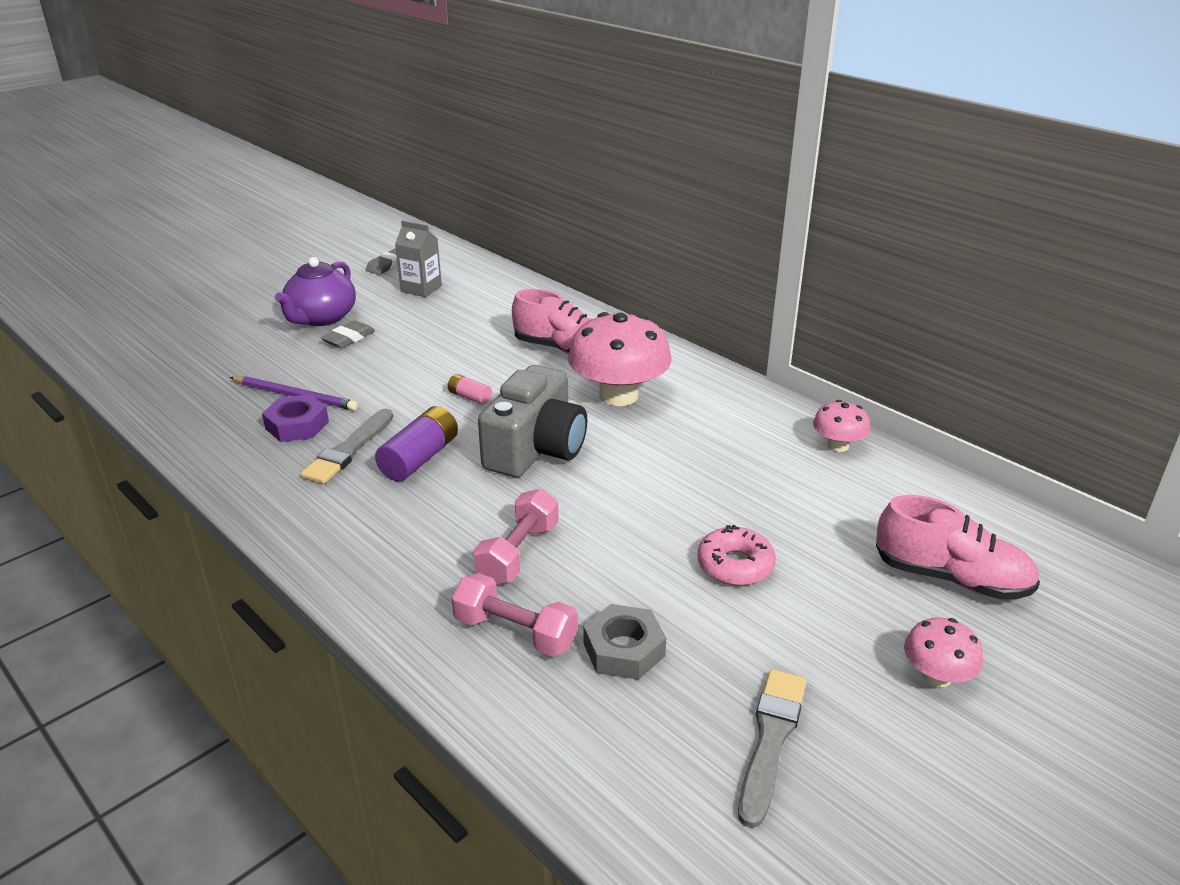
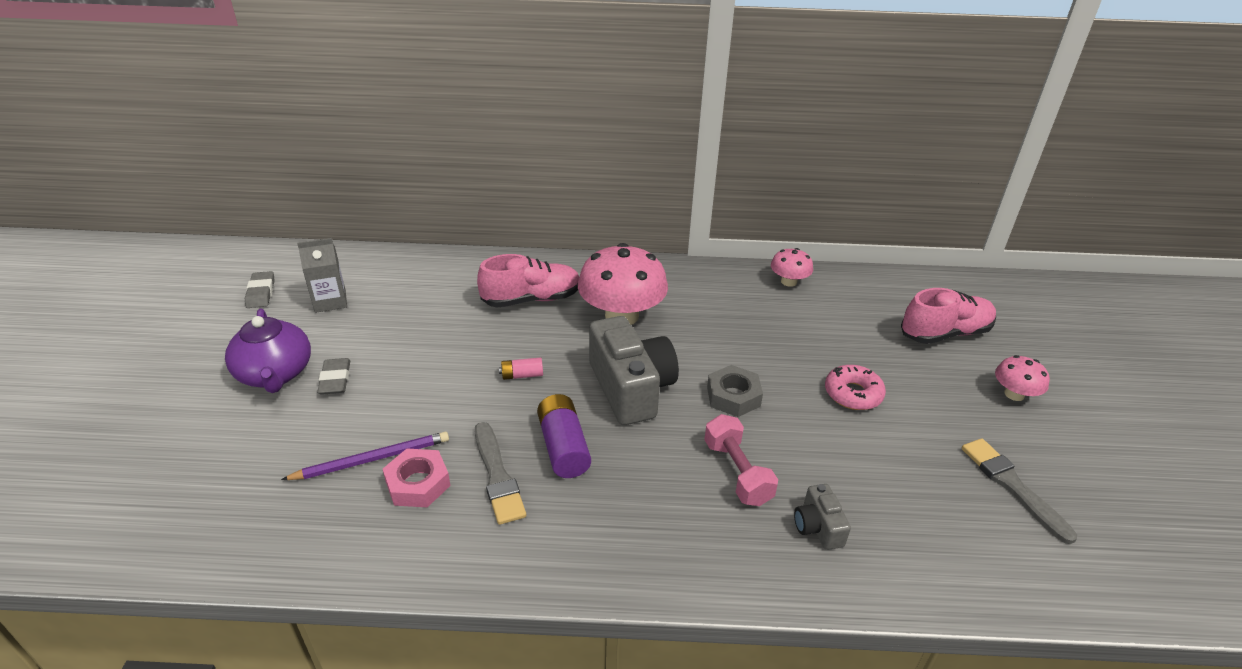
camera: 45 degrees left, 5 degrees up
(297, 425) = (418, 483): purple nut -> pink nut
(515, 632) = (818, 527): pink dumbbell -> grey camera
(624, 649) = (883, 490): grey nut -> grey nut (733, 396)

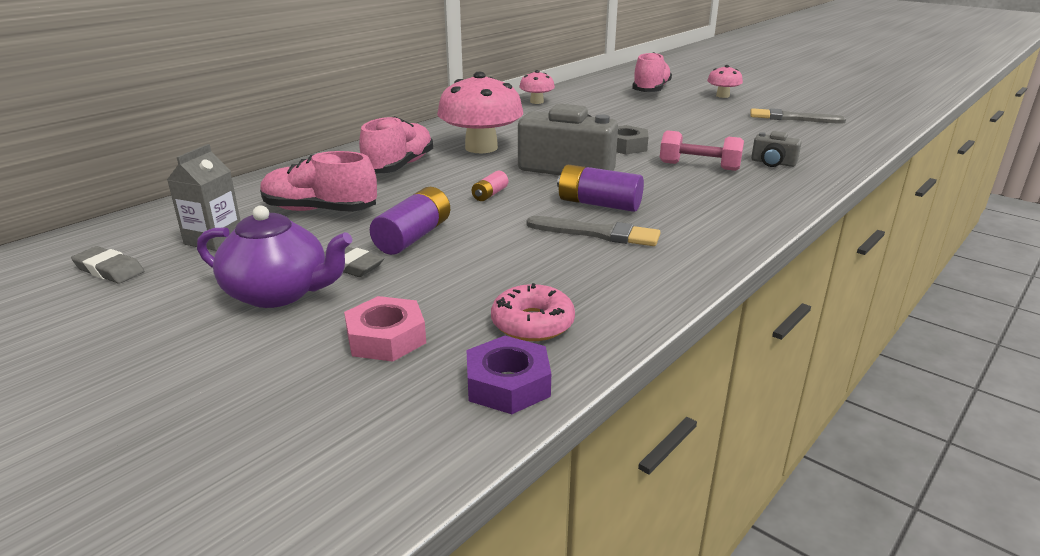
camera: 50 degrees left, 10 degrees down
(216, 546) = (508, 384): none -> purple nut
(372, 459) = (498, 276): purple pencil -> none
(405, 381) = (413, 237): none -> purple battery
(412, 314) = (320, 210): none -> pink shoe
(418, 483) = (561, 265): pink nut -> pink nut (386, 338)
(853, 394) = (670, 122): pink donut -> pink donut (532, 323)

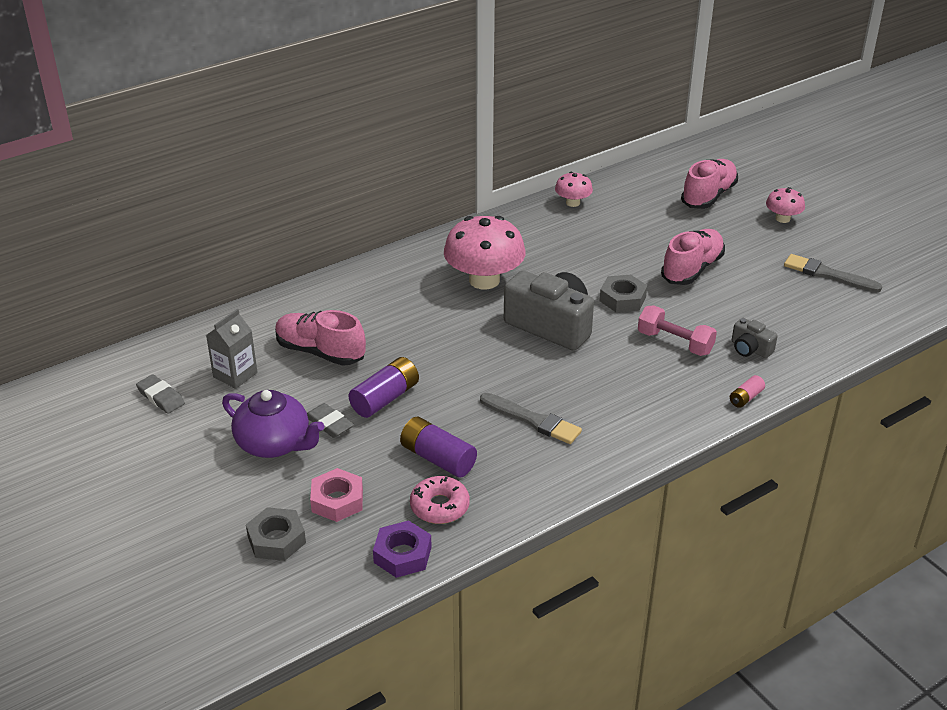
camera: 15 degrees right, 10 degrees up
(305, 397) = (276, 540): none -> grey nut
(399, 166) = (400, 299): pink shoe -> pink shoe (692, 269)
(490, 194) = (465, 353): pink battery -> pink battery (746, 398)
(599, 204) = (552, 382): purple battery -> purple battery (437, 458)

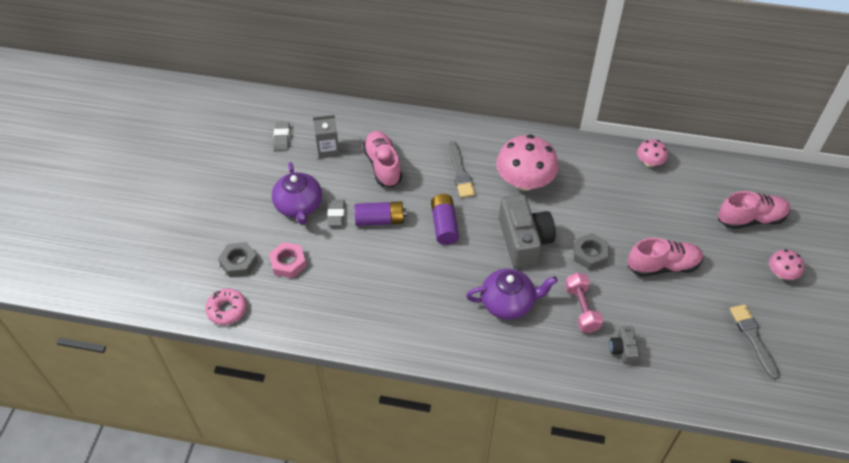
camera: 45 degrees right, 15 degrees up
(402, 554) = (280, 319): purple nut -> none
(437, 458) = (361, 278): purple battery -> purple battery (444, 225)
(439, 506) = (328, 307): pink donut -> pink donut (227, 310)
(532, 420) = (436, 294): grey brush -> grey brush (460, 172)
(608, 381) = (508, 303): none -> purple teapot
(746, 398) = (574, 380): pink battery -> none

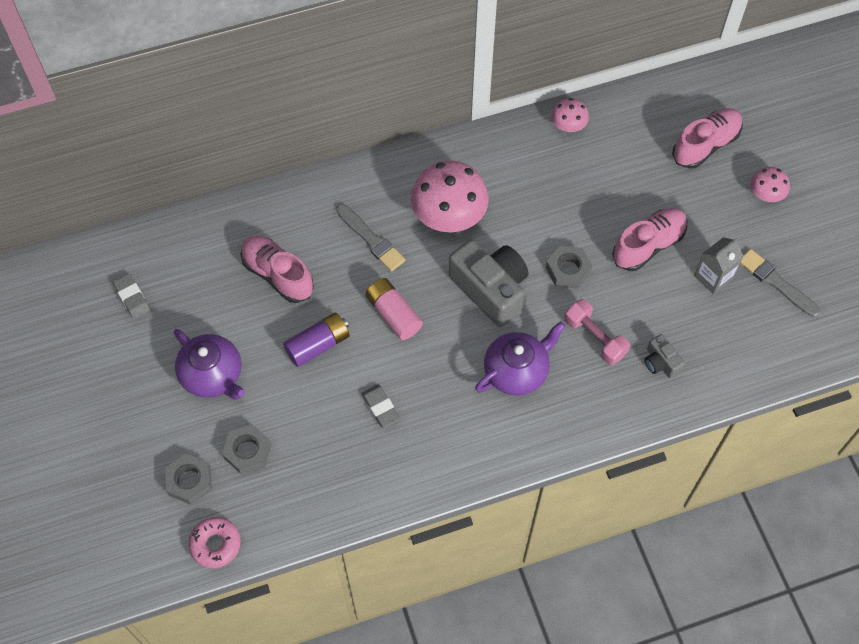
camera: 30 degrees left, 10 degrees up
(288, 263) = (247, 451): pink nut -> grey nut
(328, 149) = (199, 286): grey carton -> grey carton (713, 277)
(336, 214) = (263, 363): grey eraser -> grey eraser (380, 407)
(444, 225) = (393, 314): purple battery -> pink battery

